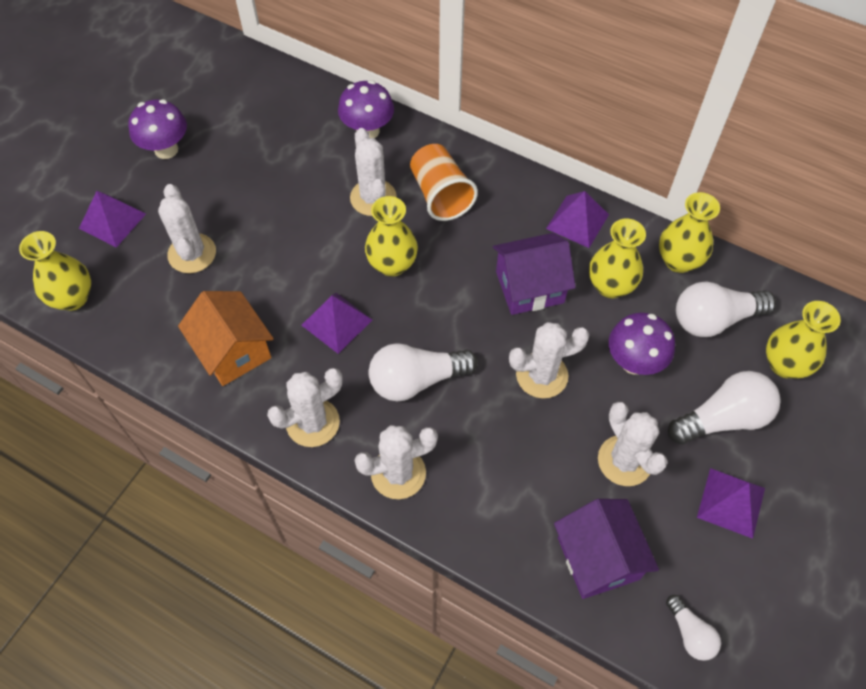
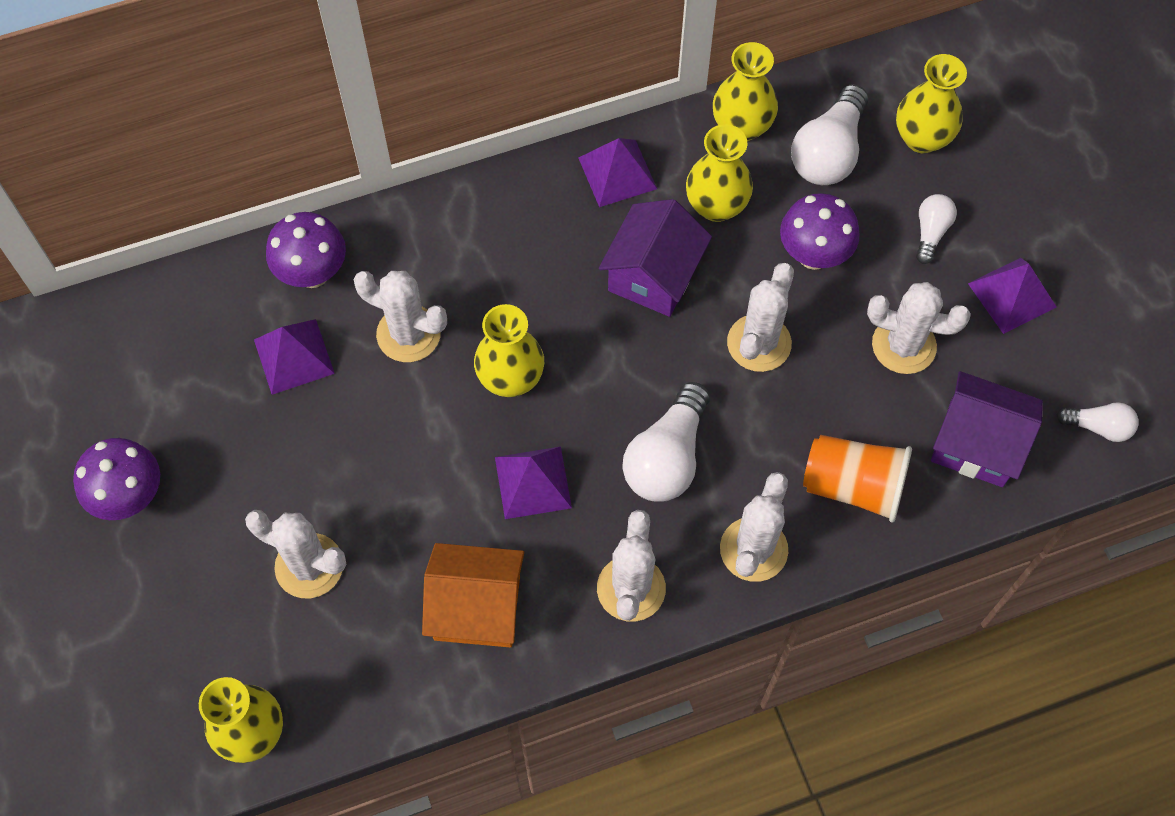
camera: 50 degrees left, 5 degrees up
(112, 221) = (180, 621): purple pyramid -> purple pyramid (293, 356)
(440, 195) = (467, 268): orange cup -> orange cup (853, 486)
(723, 418) = (931, 232): white light bulb -> white light bulb, size x0.55

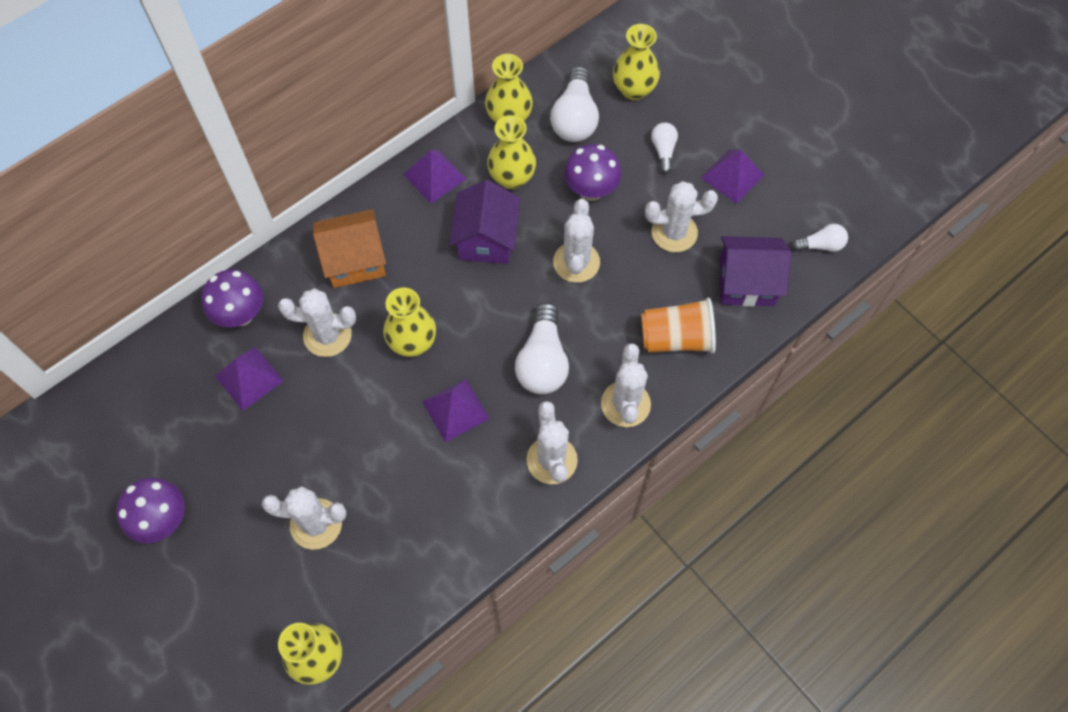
camera: 20 degrees left, 0 degrees up
(477, 608) = (448, 511): orange house -> orange house (355, 260)

